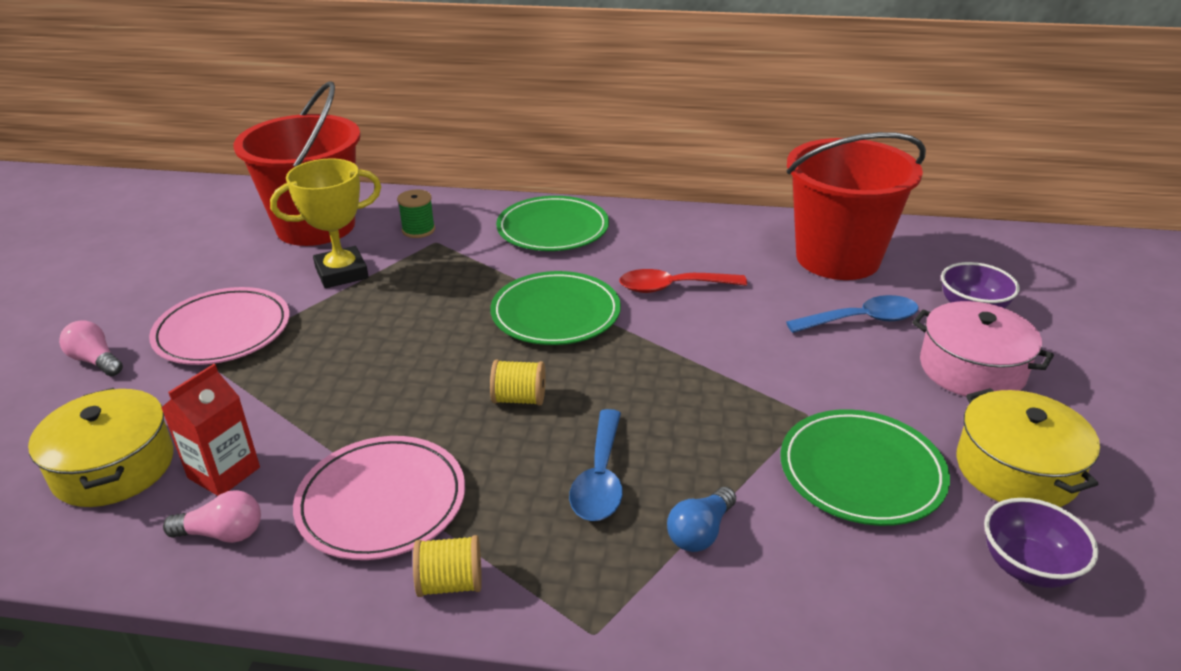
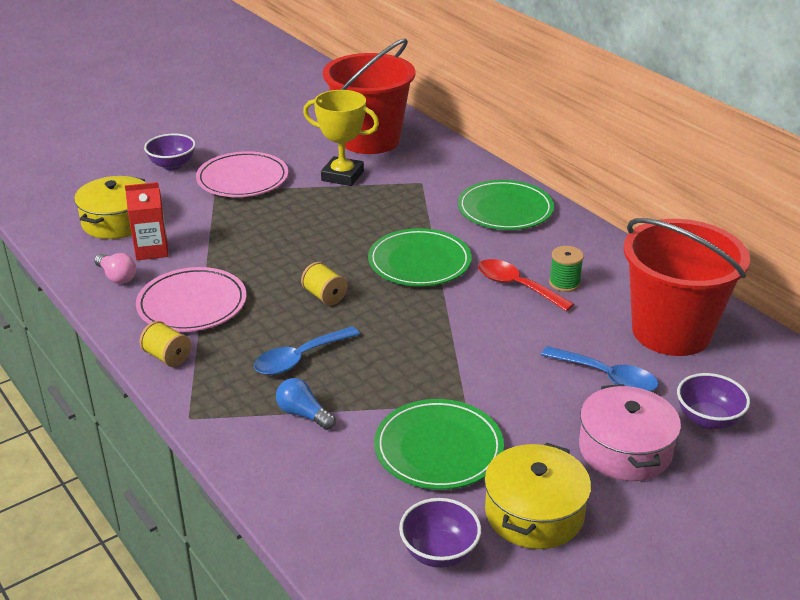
camera: 45 degrees right, 0 degrees up
(96, 361) = (172, 165): pink light bulb -> purple bowl
(418, 230) = (422, 170): green spool -> green spool (564, 283)
(700, 532) = (303, 414): blue light bulb -> blue light bulb turned 45 degrees clockwise

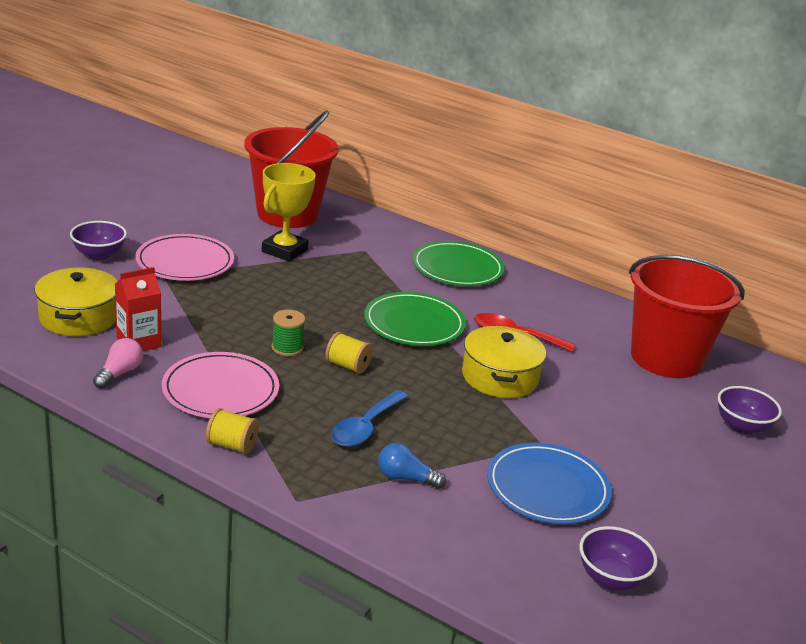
camera: 25 degrees left, 5 degrees down
(117, 277) = (119, 373): pink light bulb -> pink light bulb turned 90 degrees counterclockwise
(342, 176) = (284, 251): yellow trophy -> yellow trophy turned 60 degrees counterclockwise
(438, 448) = (547, 488): green plate -> blue plate
(534, 513) = (664, 528): yellow pot -> yellow pot (500, 377)
(564, 283) = (553, 328): green spool -> green spool (287, 348)
(606, 377) = (642, 404): blue spoon -> none
(625, 450) = (697, 462): pink pot -> none

